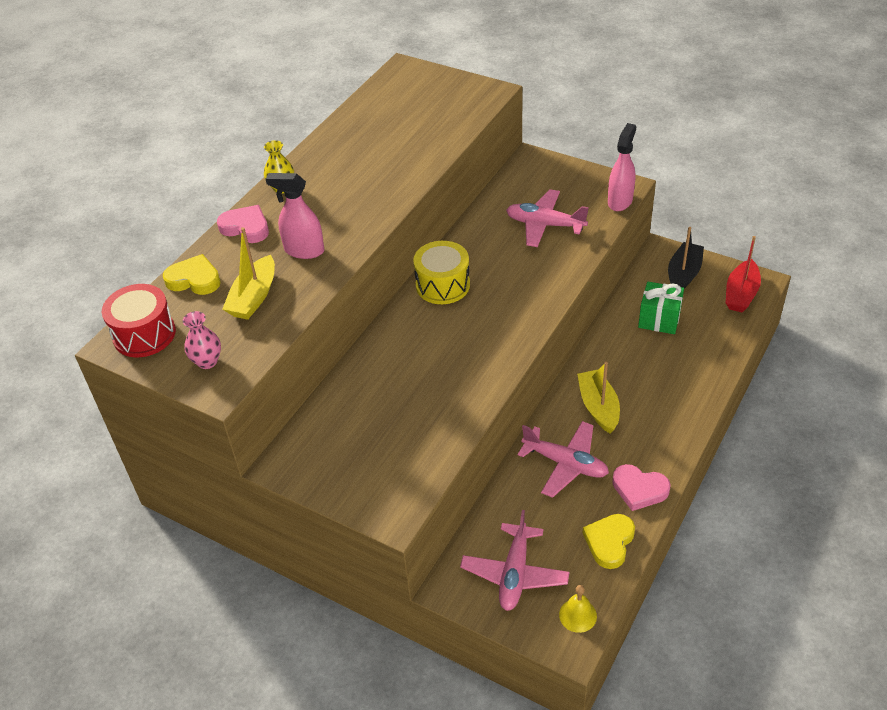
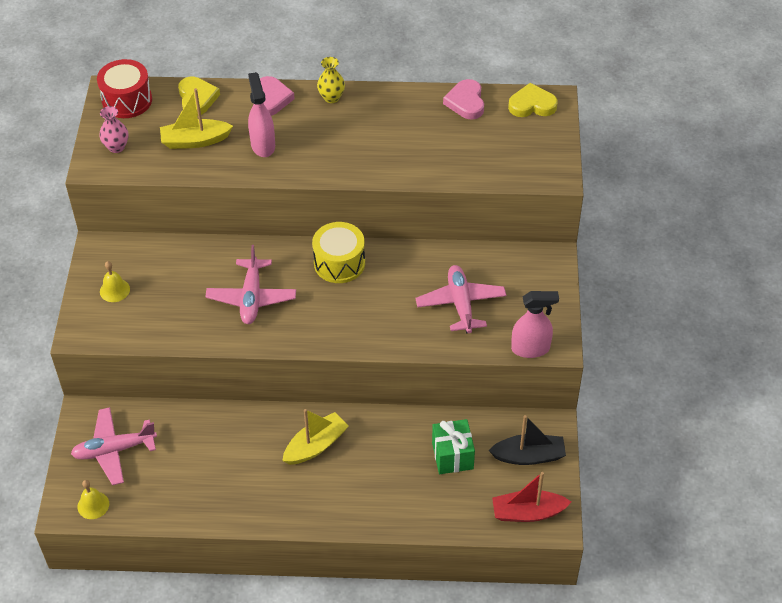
camera: 60 degrees right, 5 degrees up
(354, 467) = (114, 290): none -> yellow bell
(565, 464) = (240, 444): pink plane -> pink plane (251, 298)
(609, 542) = (172, 503): yellow heart -> yellow heart (532, 105)
(639, 489) = (237, 506): pink heart -> pink heart (466, 102)

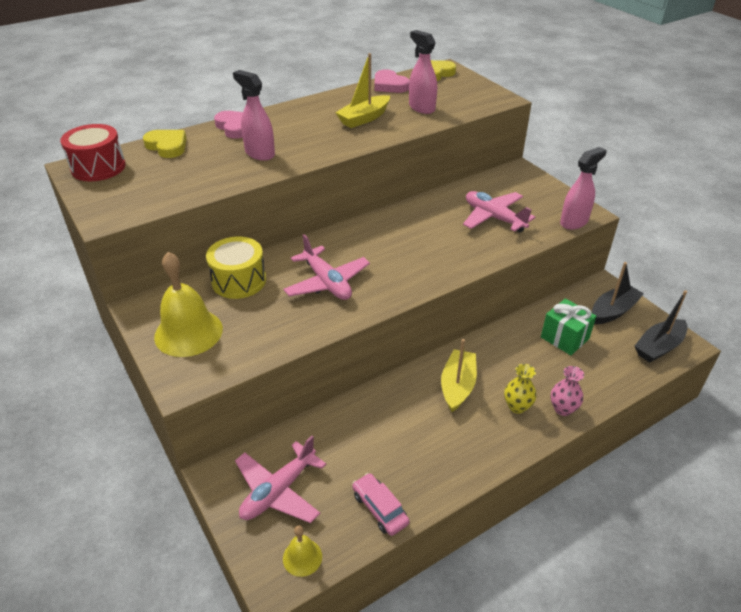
camera: 35 degrees left, 10 degrees down
(114, 290) = (188, 332): yellow bell -> yellow bell, size x1.97
(116, 147) = (118, 199): pink vase -> pink vase (562, 409)
(169, 504) = (380, 508): none -> pink car
(195, 141) = (193, 170): yellow boat -> yellow boat (364, 118)
(331, 97) = (285, 112): yellow vase -> yellow vase (517, 406)
(339, 263) = (374, 231): yellow drum -> yellow drum (239, 281)
(462, 151) = (421, 108): none -> pink spray bottle
(527, 512) = (658, 347): red boat -> black boat

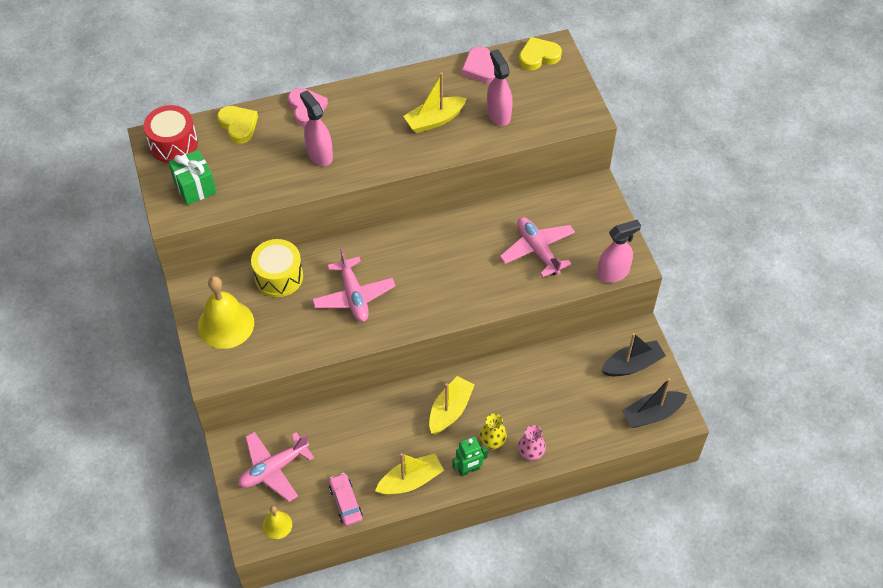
camera: 15 degrees right, 15 degrees up
(446, 466) = (410, 481): none -> yellow boat
(506, 439) = (469, 470): none -> green robot
(564, 338) = (569, 384): green gift -> green gift (195, 187)

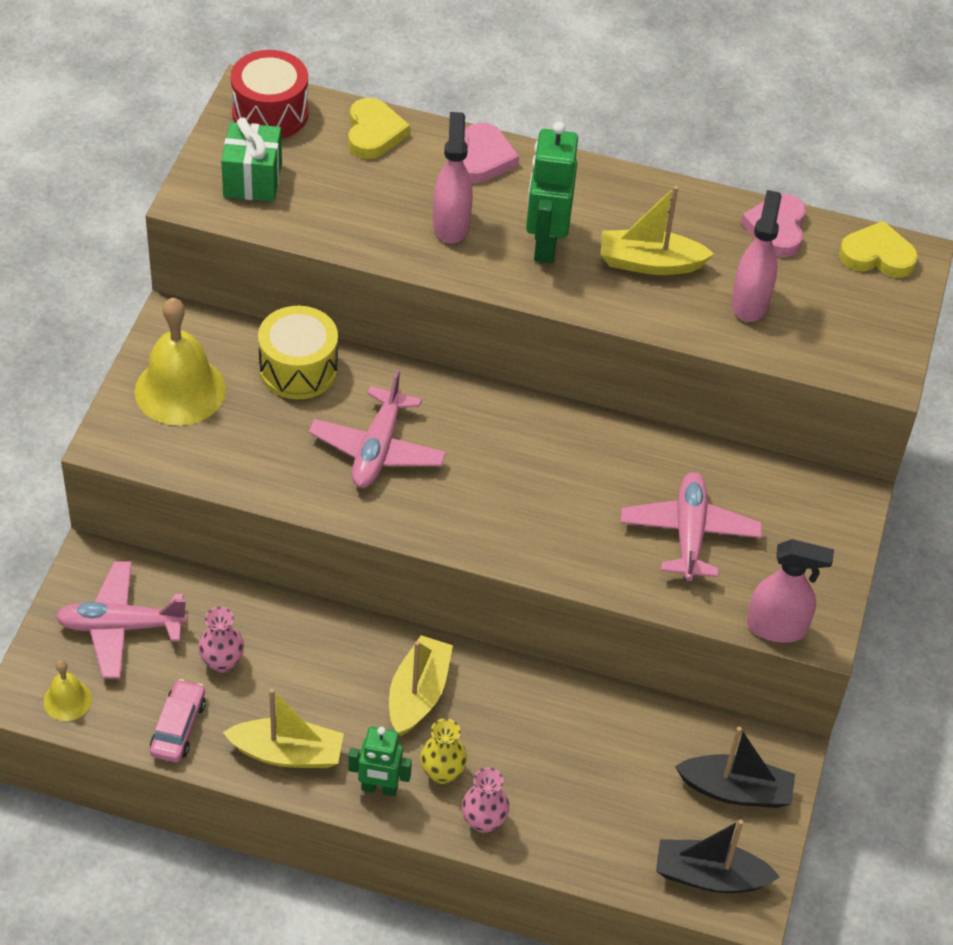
camera: 30 degrees right, 5 degrees down
(340, 455) = (222, 662): none -> pink vase
(375, 139) = (545, 245): none -> green robot
(450, 410) = (418, 694): yellow boat -> yellow boat turned 45 degrees counterclockwise

